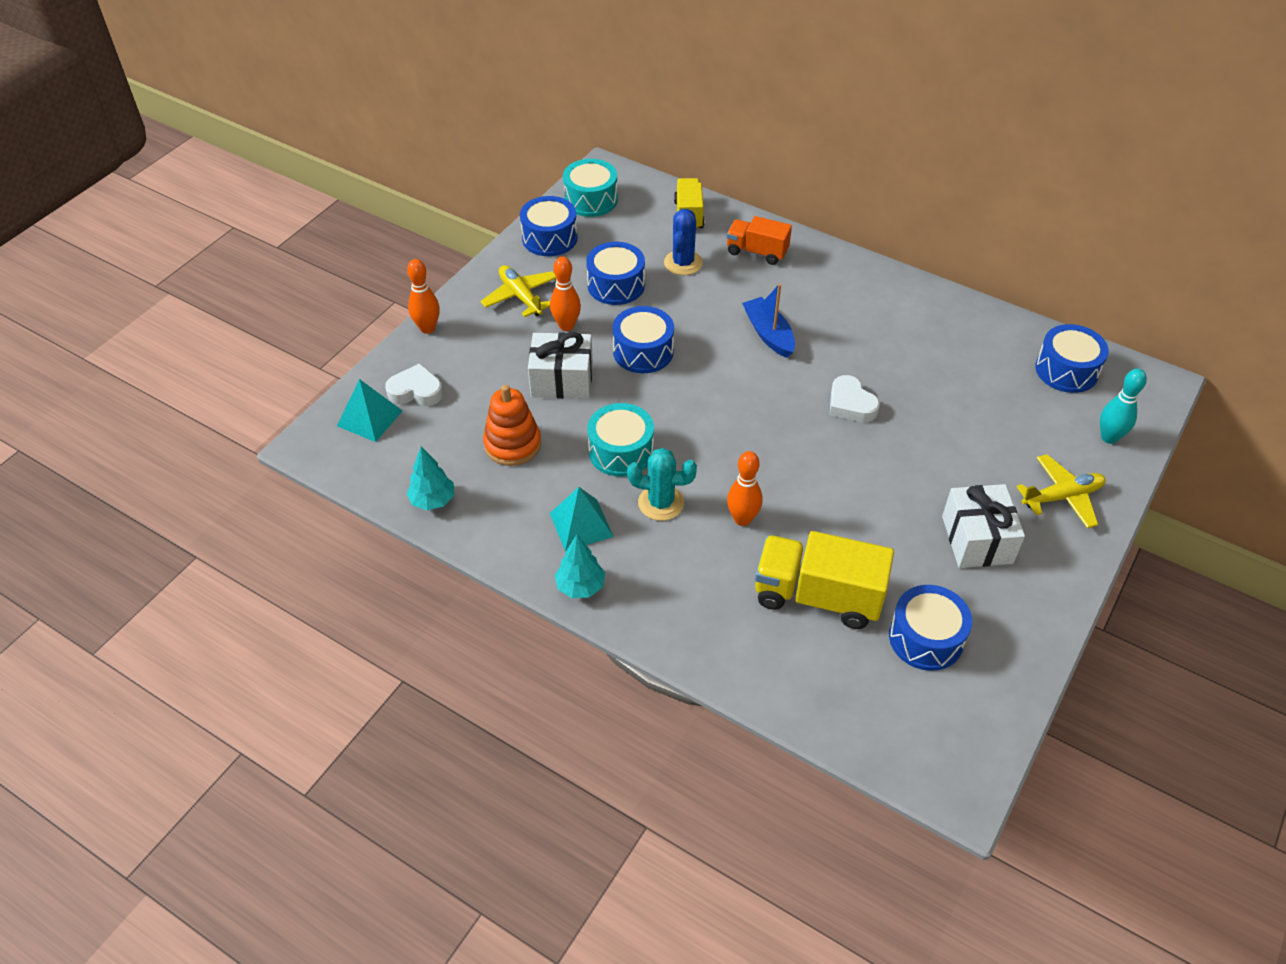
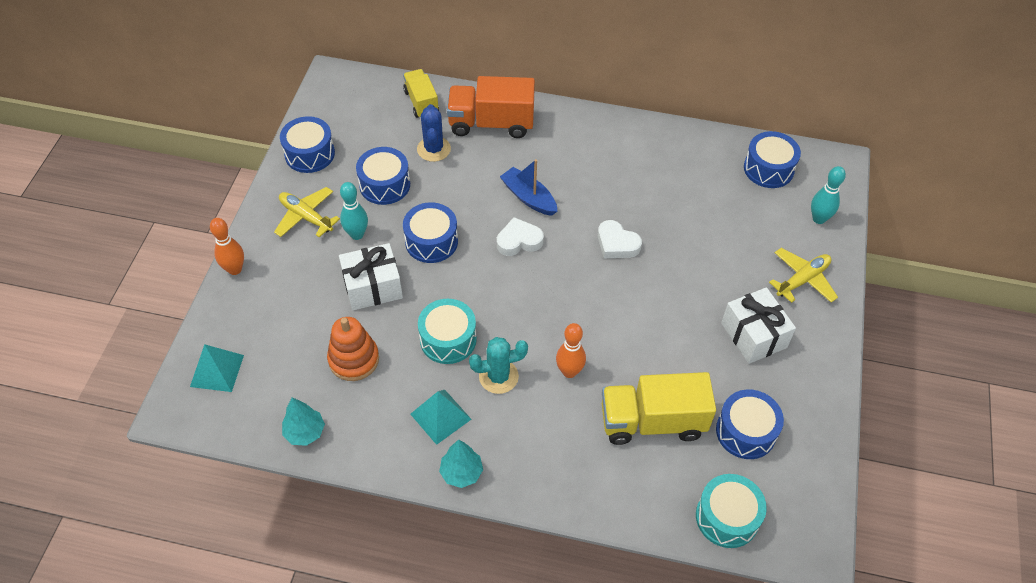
camera: 20 degrees left, 5 degrees up
(416, 391) = (248, 333): white heart -> white heart (519, 241)
(566, 326) = (357, 234): orange bowling pin -> turquoise bowling pin
(591, 200) = (331, 108): turquoise drum -> turquoise drum (727, 517)
(757, 252) = (491, 123): orange truck -> orange truck, size x1.63

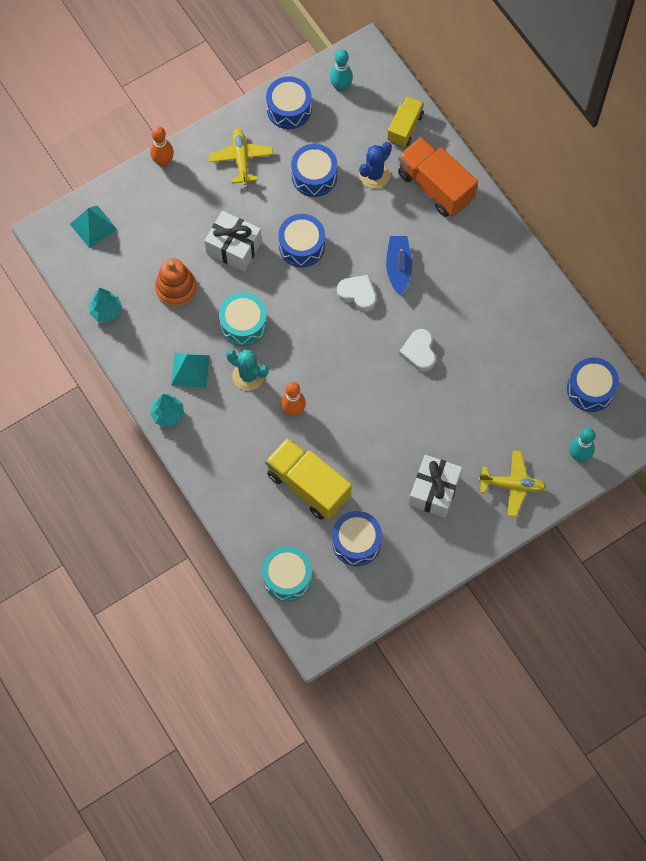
camera: 45 degrees right, 15 degrees up
(357, 234) = (260, 200): turquoise bowling pin -> turquoise bowling pin (341, 87)

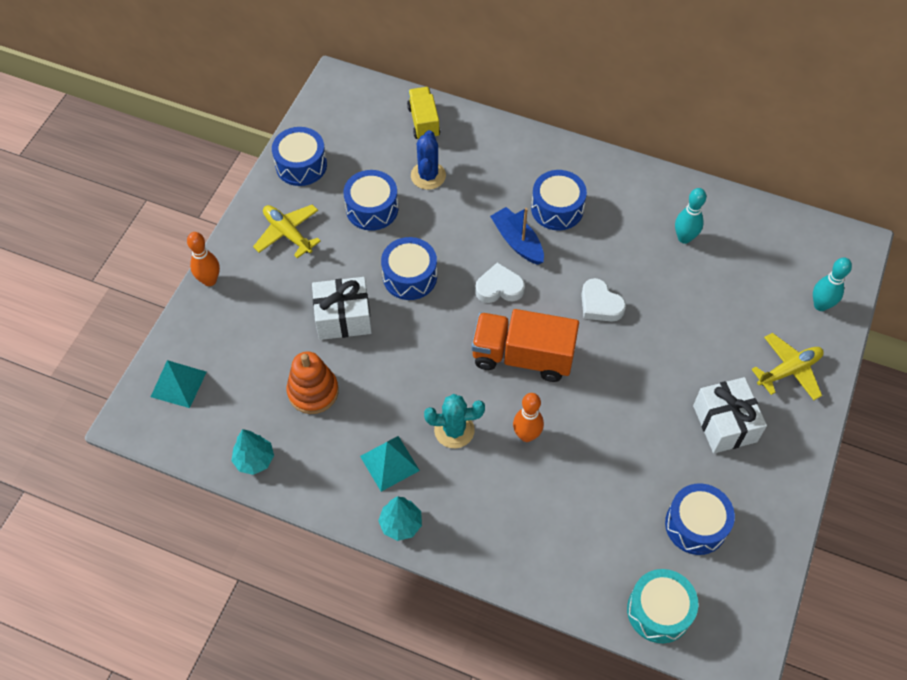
camera: 35 degrees left, 10 degrees down
(243, 324) = (410, 383): turquoise drum -> none
(308, 485) = (601, 500): yellow truck -> none
(341, 87) = (336, 121): turquoise bowling pin -> turquoise bowling pin (684, 238)
(435, 186) = (492, 154): orange truck -> orange truck (522, 356)
(590, 389) = (777, 242): blue drum -> blue drum (557, 208)

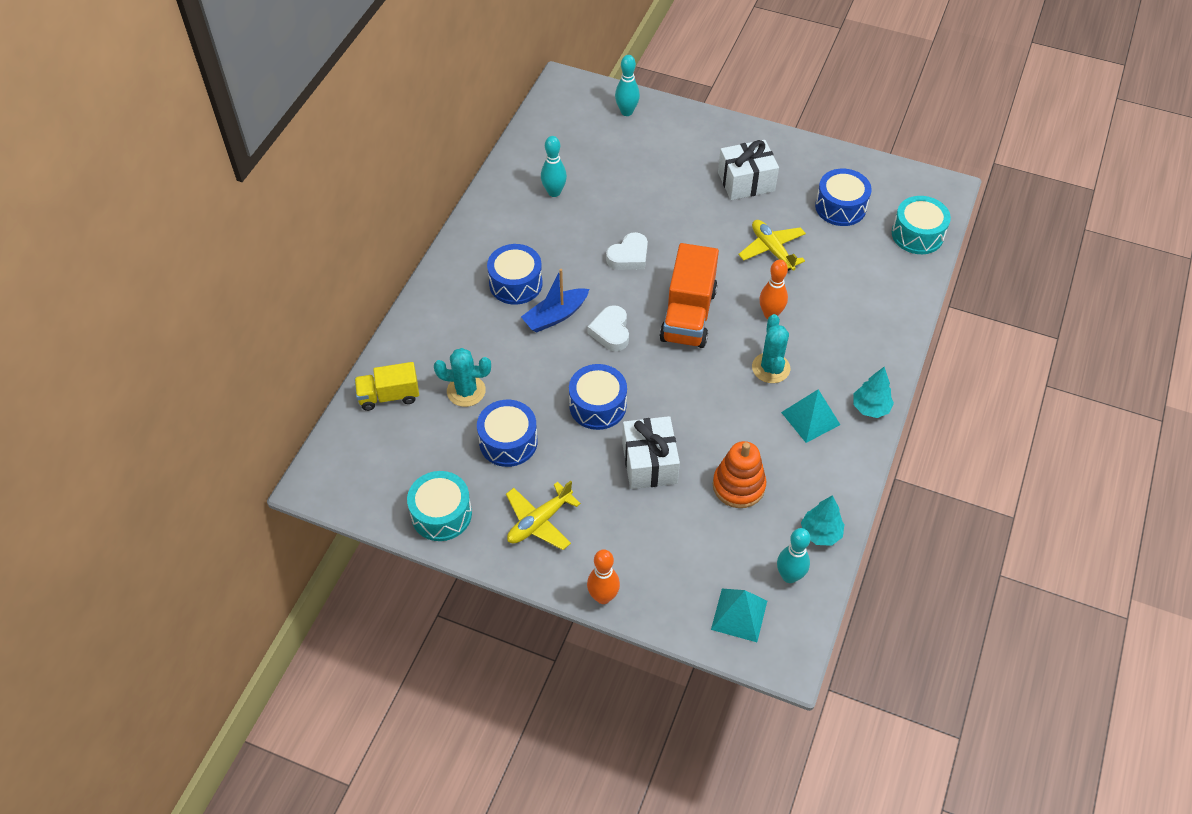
camera: 90 degrees left, 5 degrees down
(212, 428) = (789, 576): none -> turquoise bowling pin
(301, 165) = (441, 514): blue drum -> turquoise drum
(428, 176) = (466, 391): blue cactus -> turquoise cactus
(789, 370) = (692, 138): yellow plane -> yellow plane (772, 250)

